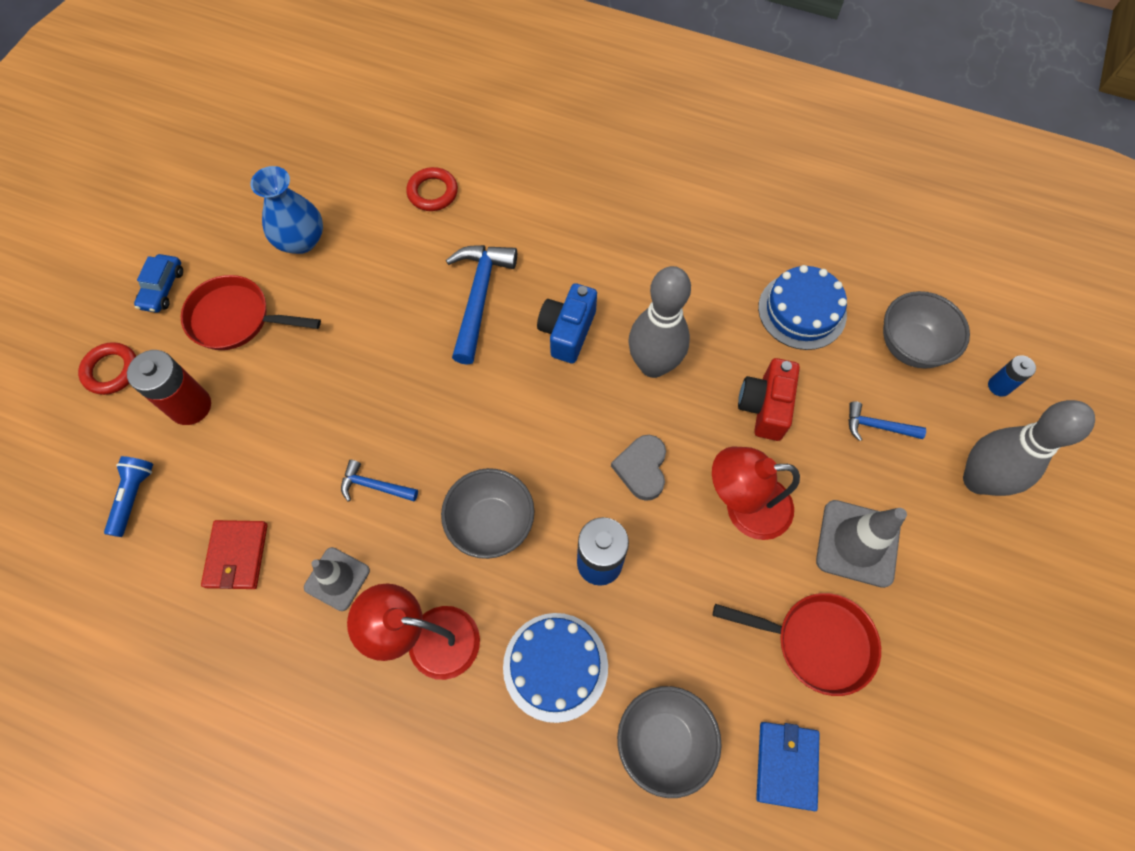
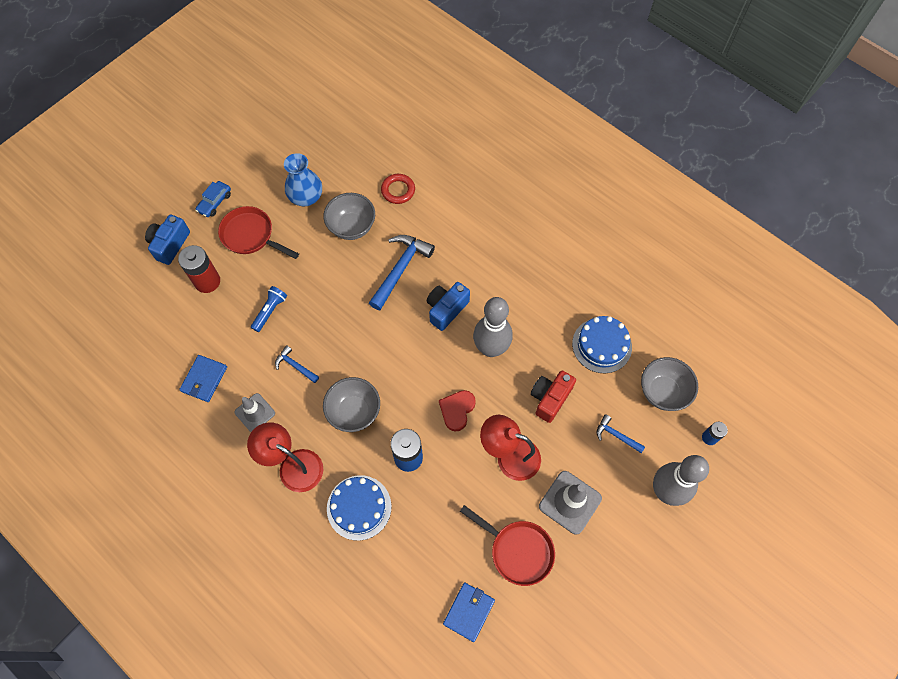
camera: 20 degrees right, 0 degrees up
(111, 371) = (170, 244): red ring -> blue camera
(134, 497) = (159, 325): blue flashlight -> blue flashlight (270, 311)
(237, 555) = (204, 379): red wallet -> blue wallet
(642, 468) = (457, 410): grey heart -> red heart
(663, 741) = (403, 571): grey bowl -> grey bowl (352, 227)

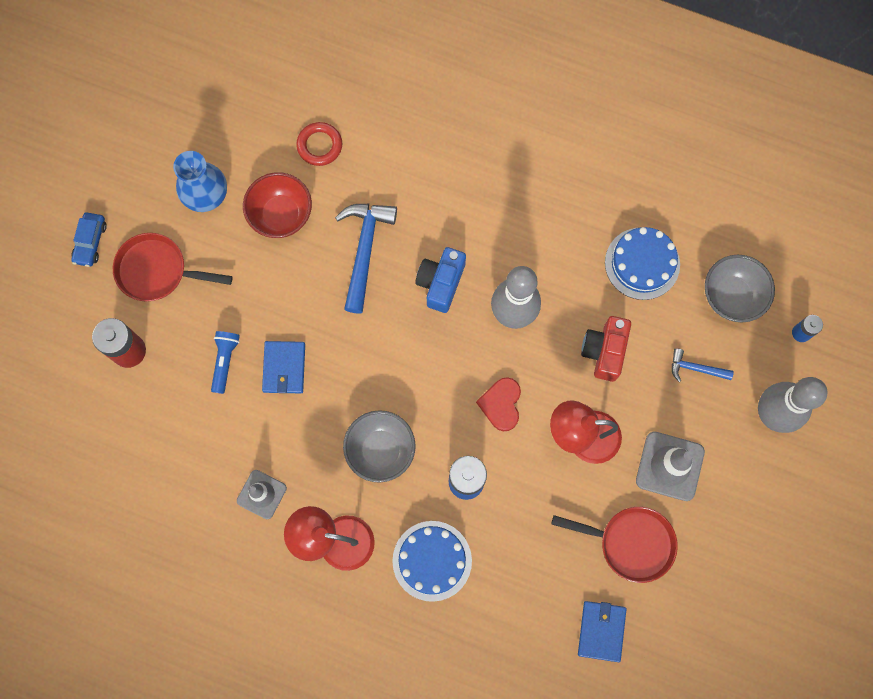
camera: 20 degrees left, 10 degrees up
(170, 244) = (58, 319): blue camera -> none
(204, 379) = (181, 476): blue wallet -> blue wallet (284, 368)
(295, 366) = (286, 419): blue hammer -> none
(352, 227) = (281, 215): grey bowl -> red bowl

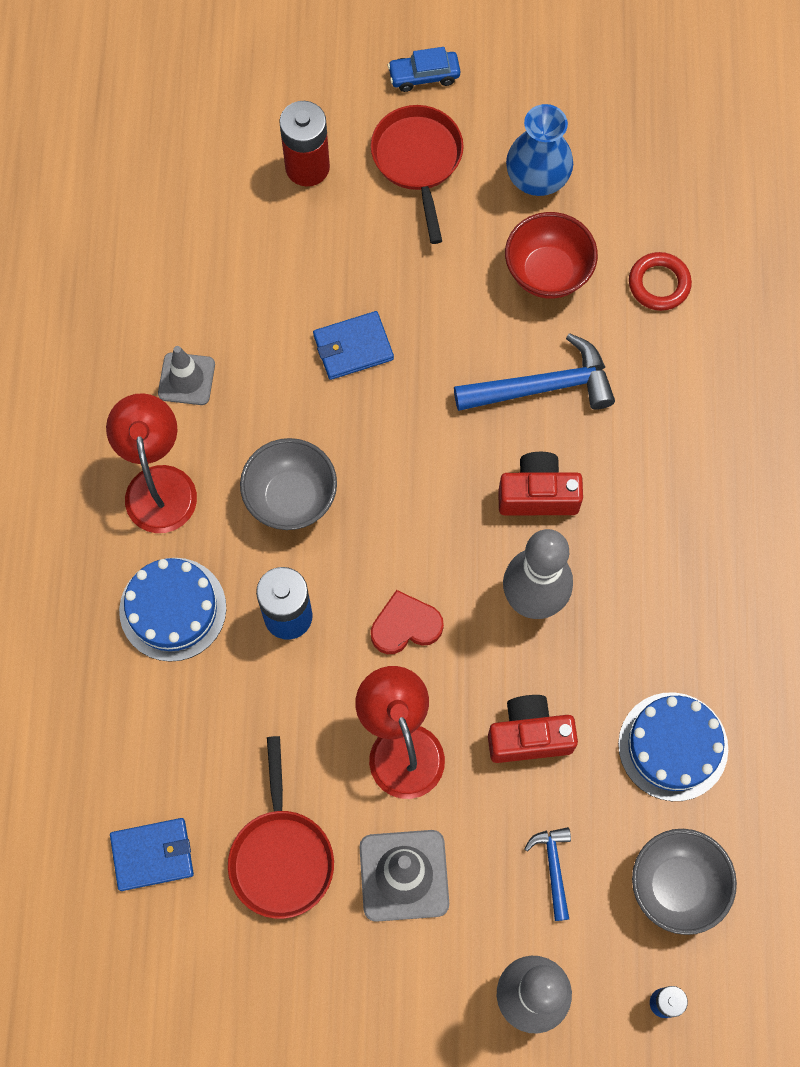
camera: 70 degrees right, 5 degrees down
(225, 361) = (335, 277): blue flashlight -> none
(441, 283) = (538, 494): blue camera -> red camera

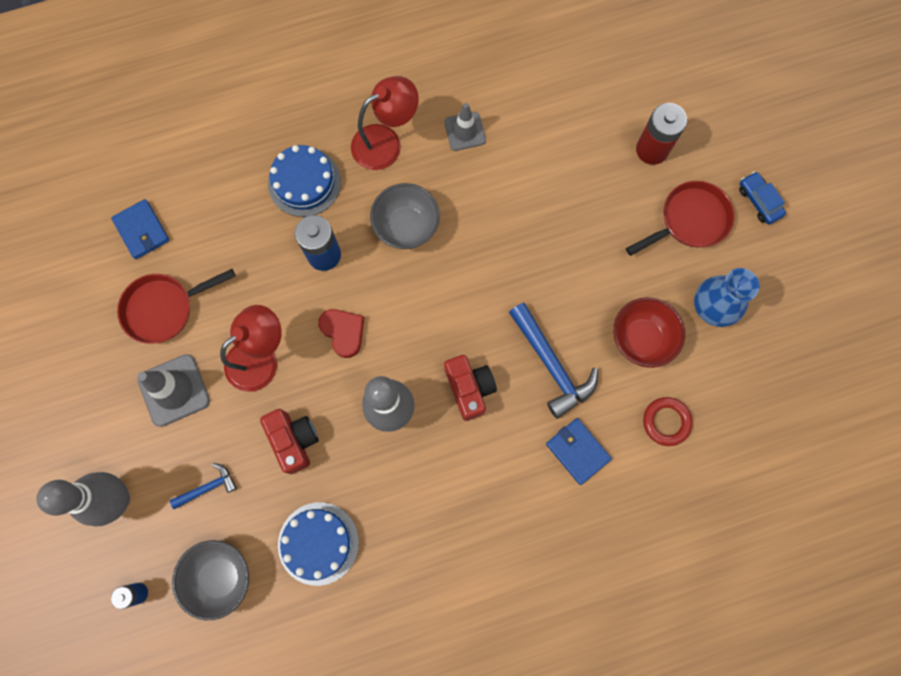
camera: 70 degrees right, 5 degrees up
(353, 347) = (530, 227): blue wallet -> blue wallet (577, 451)

